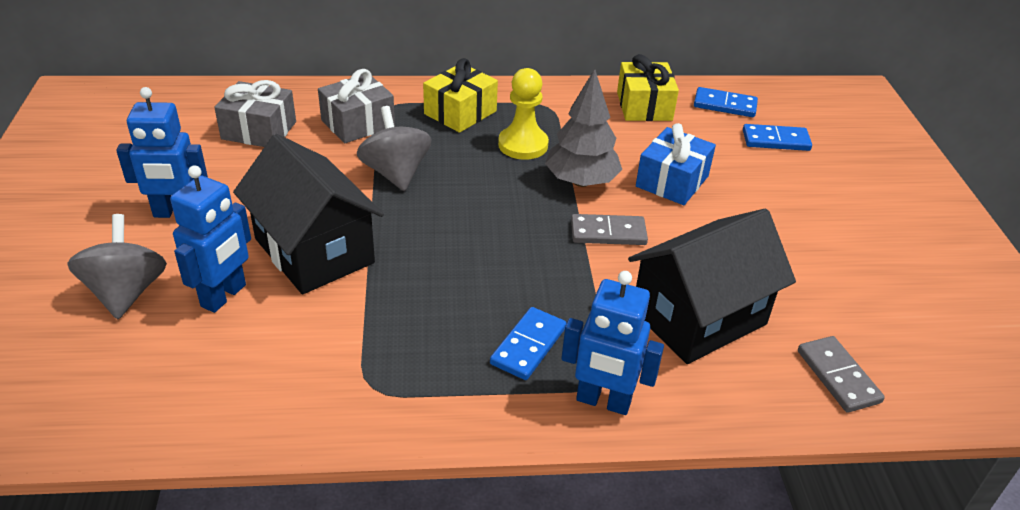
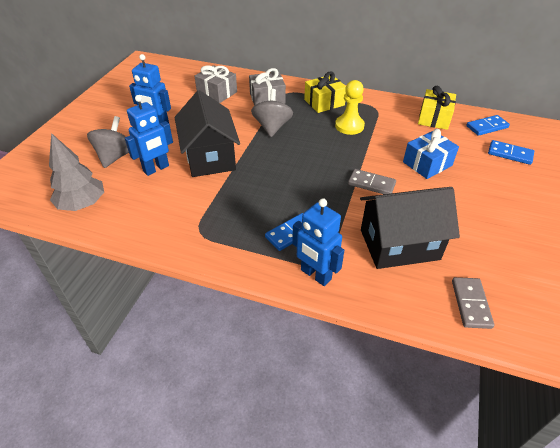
camera: 25 degrees right, 5 degrees up
(581, 181) = (371, 152): grey tree -> grey tree (82, 204)
(724, 105) = (487, 127): blue domino -> blue domino turned 60 degrees counterclockwise

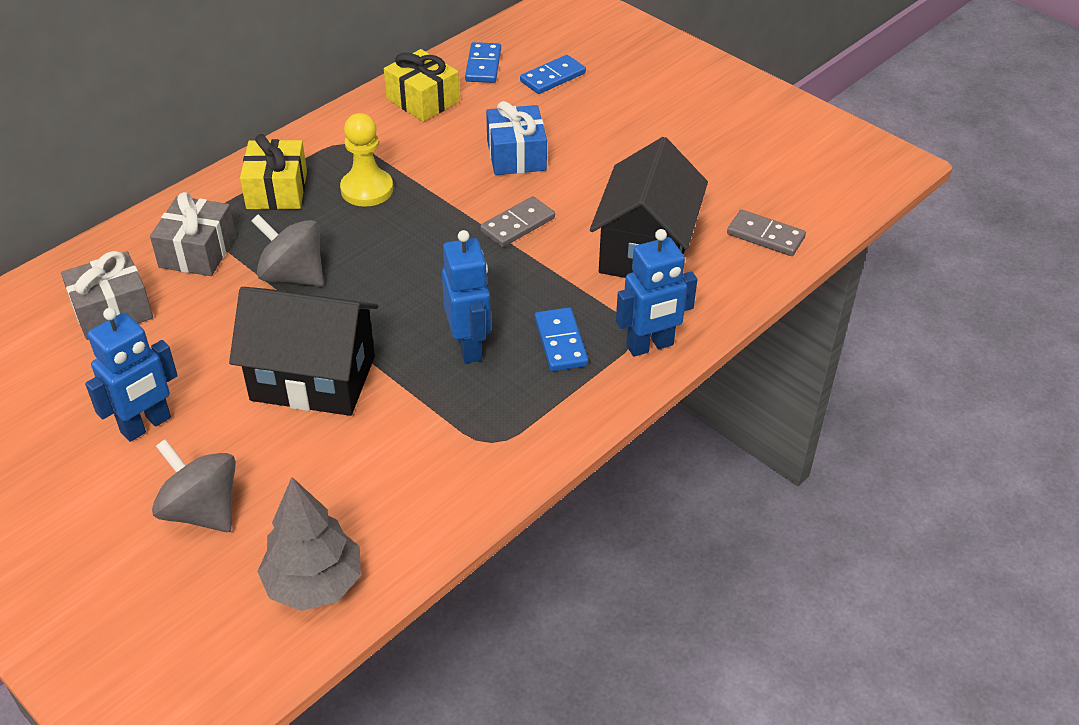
camera: 65 degrees left, 0 degrees up
(156, 169) = (289, 458): blue robot -> blue robot (469, 346)

